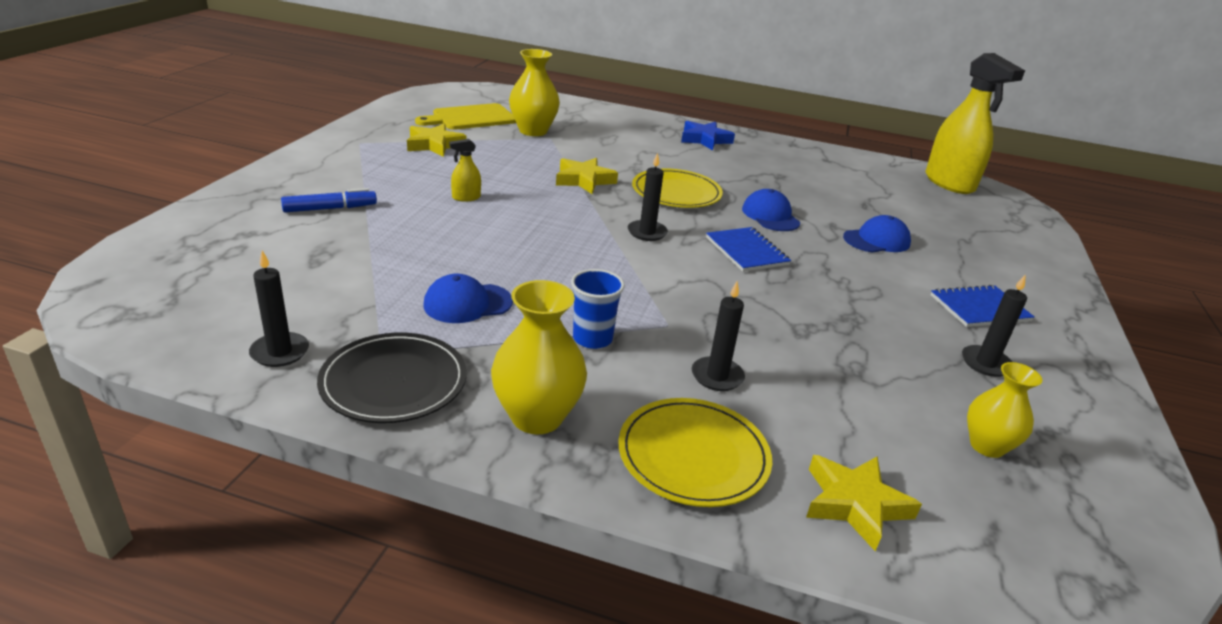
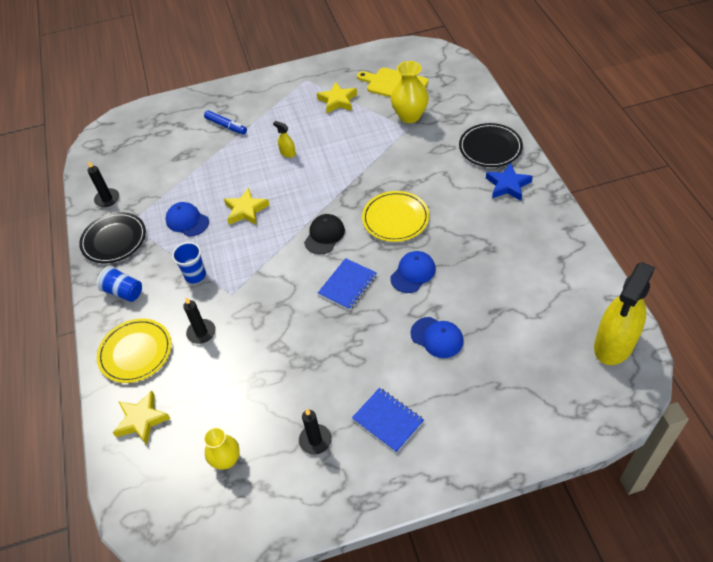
camera: 65 degrees right, 20 degrees up
(537, 417) = (124, 292): yellow vase -> blue cup
(584, 180) = (364, 176): yellow star -> yellow star (246, 210)
(642, 125) = (490, 147): none -> black plate
(647, 232) = (324, 235): black candle -> black cap

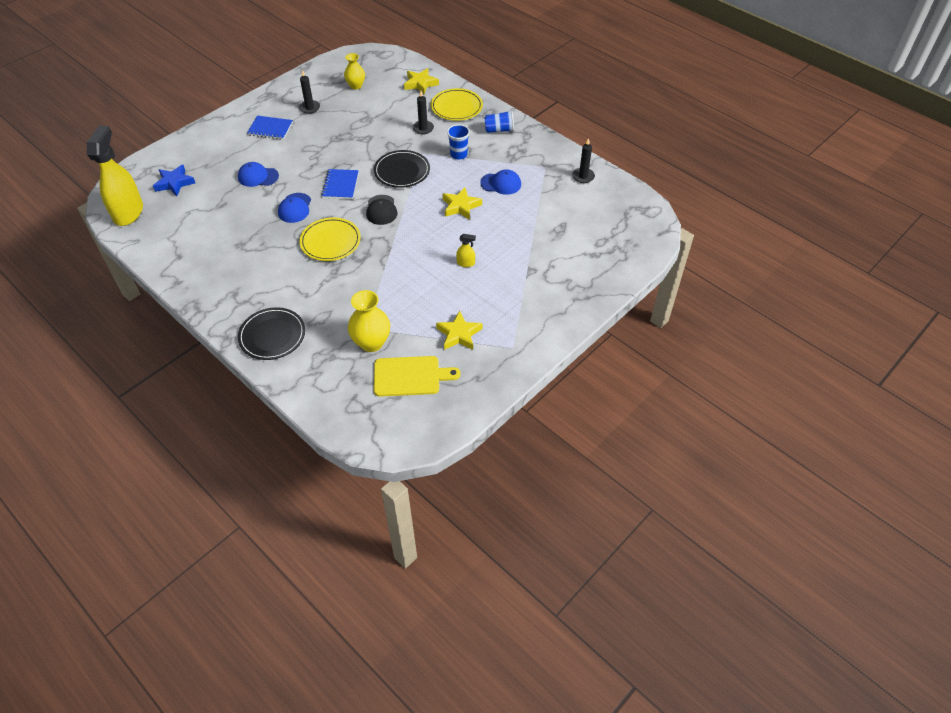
camera: 145 degrees right, 0 degrees up
(114, 239) = (543, 154): black plate -> black plate (402, 171)
(226, 126) = (548, 268): blue marker -> none
(508, 185) = (242, 303): blue star -> blue star (174, 183)

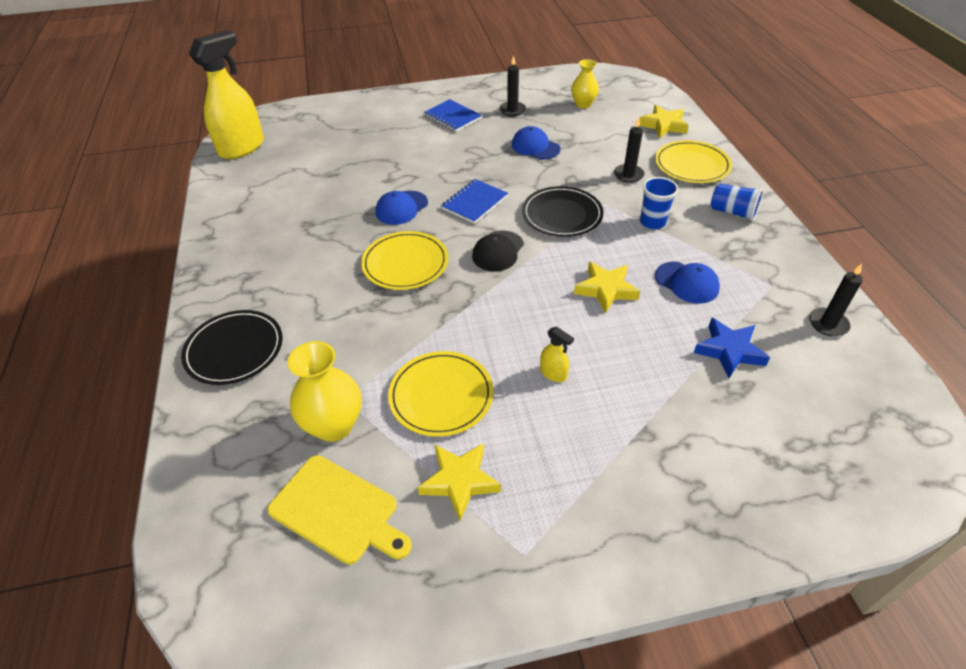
camera: 35 degrees right, 5 degrees down
(174, 183) = (310, 136): blue star -> blue star (729, 351)
(258, 176) = (395, 159): blue cap -> blue cap (535, 147)
(416, 301) = (441, 395): none -> yellow plate

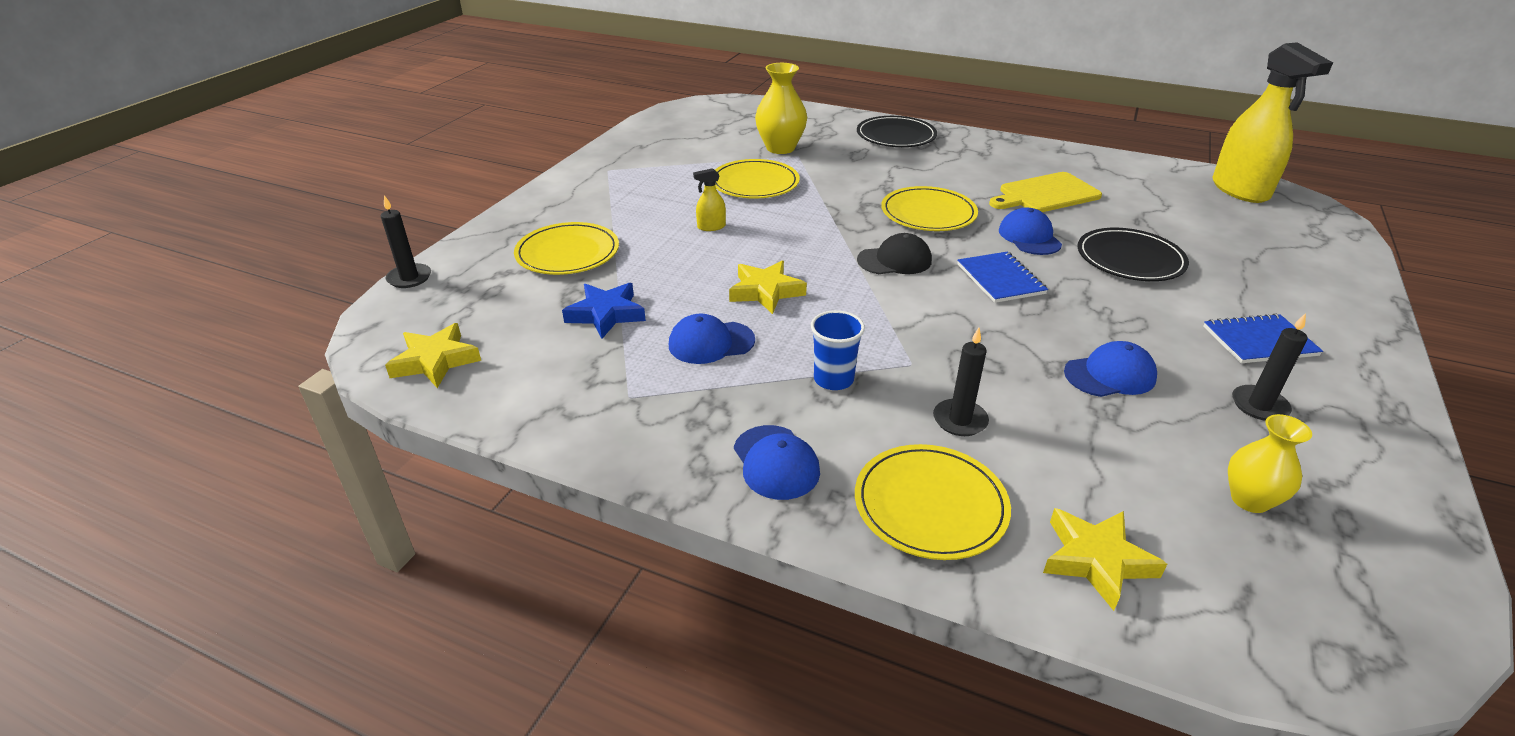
camera: 125 degrees right, 10 degrees down
(338, 510) = (717, 136): yellow cutting board -> yellow cutting board (1046, 194)
(460, 481) = (681, 169): yellow star -> yellow star (435, 361)
(498, 251) = (894, 260): black cap -> black cap turned 105 degrees clockwise
(562, 214) = (919, 323): black plate -> black plate (1130, 259)
(698, 441) = (567, 253): none -> yellow plate
(733, 212) = (776, 462): blue cup -> blue cap
(828, 324) = (536, 395): black candle -> black candle (409, 278)

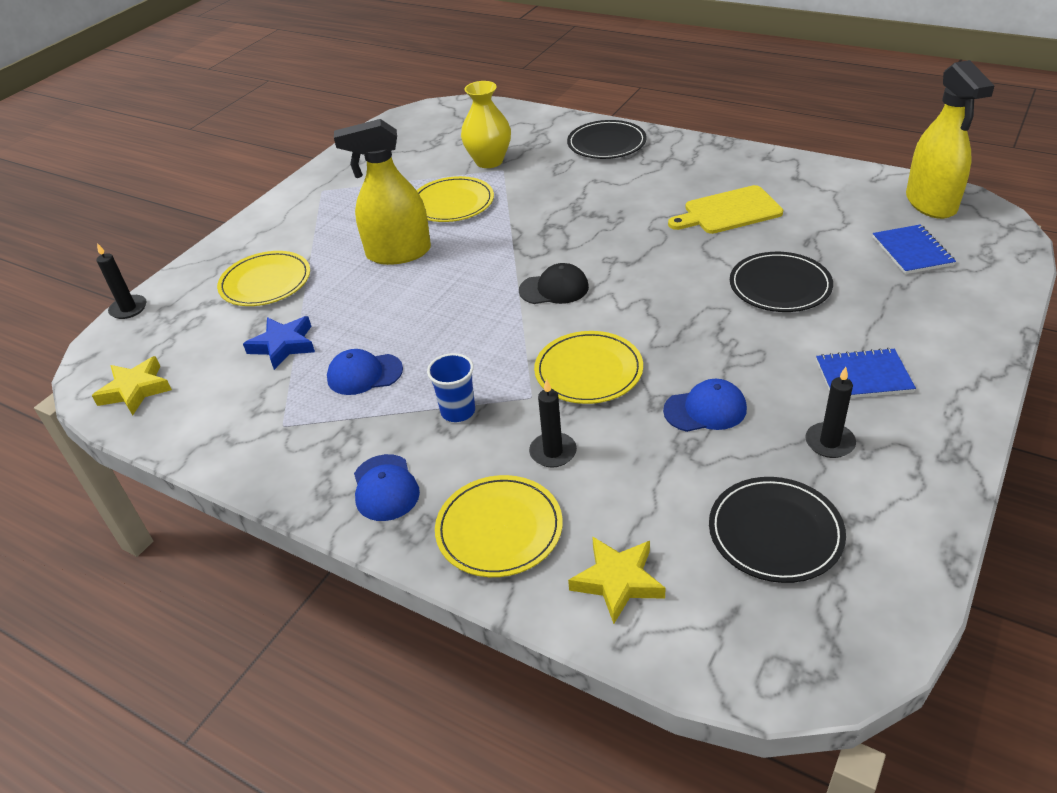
camera: 10 degrees right, 5 degrees up
(711, 227) = (398, 253): yellow spray bottle -> yellow spray bottle, size x2.47
(766, 291) = (427, 322): yellow star -> none
(928, 213) = (605, 235): yellow plate -> yellow plate (588, 371)
(1000, 279) = (645, 309): blue notebook -> blue notebook (912, 251)
(1029, 237) = (692, 261): blue cap -> none
(1249, 500) = (775, 532): yellow vase -> black plate

